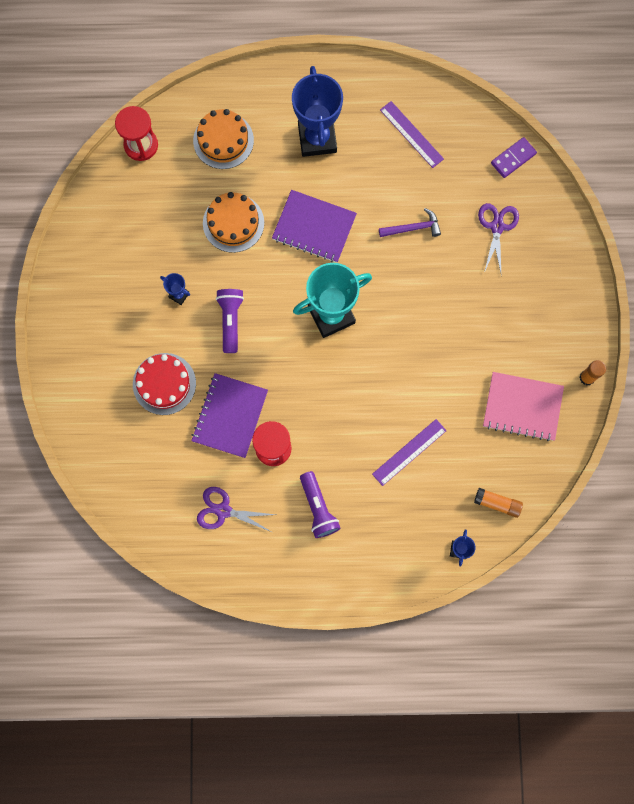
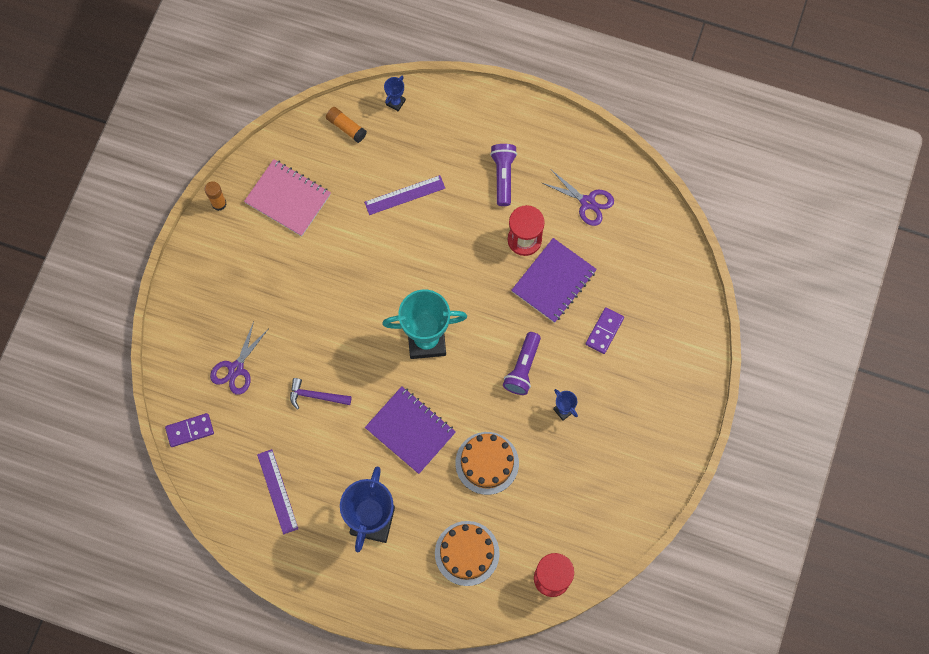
camera: 160 degrees left, 5 degrees down
(164, 384) = (604, 331): red cake -> purple domino

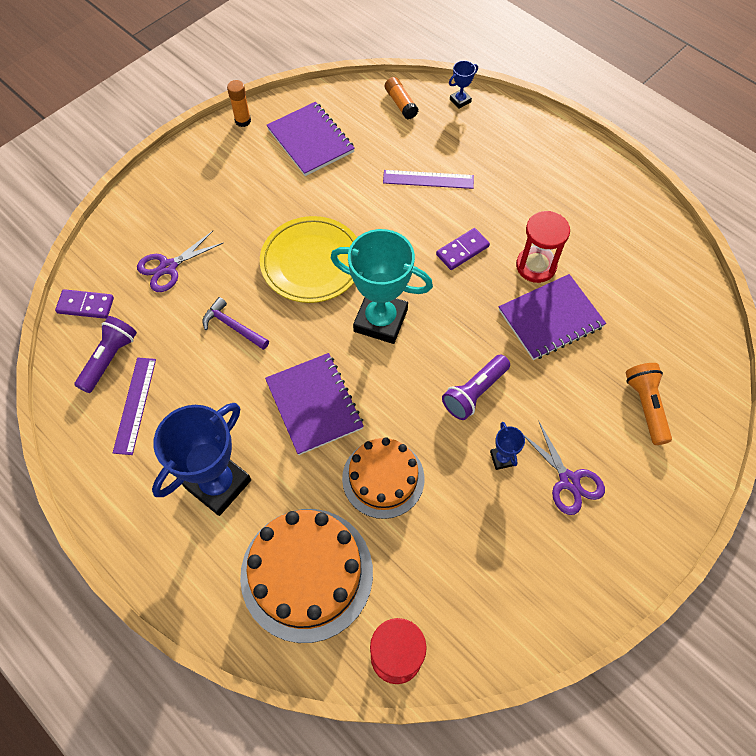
camera: 25 degrees right, 10 degrees down
(288, 199) = (310, 140): pink notebook -> purple notebook
(348, 314) = (312, 263): none -> yellow plate
(467, 553) = (307, 573): orange cake -> orange cake, size x1.52
(503, 176) = (540, 200): purple flashlight -> purple flashlight (110, 359)
(587, 202) = (622, 257): purple scissors -> purple scissors (569, 480)
(604, 331) = (588, 393): purple domino -> purple domino (462, 250)
(649, 323) = (646, 406): none -> orange flashlight

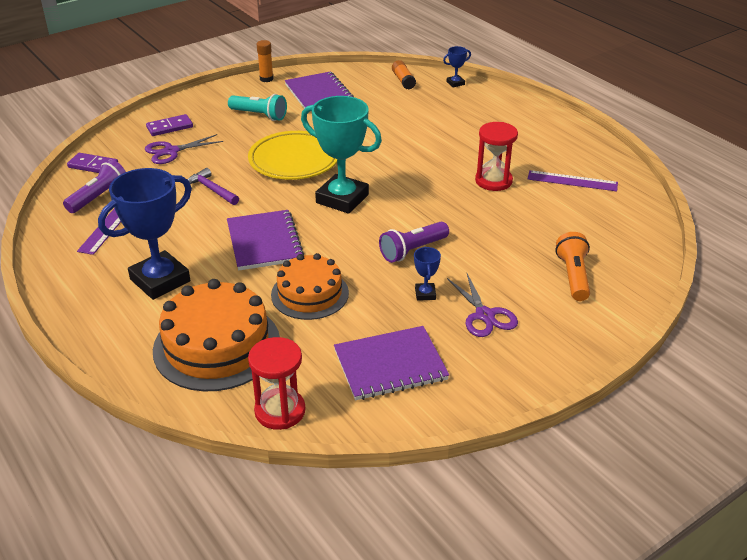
camera: 10 degrees right, 25 degrees down
(252, 189) = (259, 115): none -> turquoise flashlight
(428, 179) = (412, 123): purple ruler -> purple ruler (572, 181)
(462, 250) = (429, 166): purple domino -> purple domino (170, 127)
(550, 318) = (497, 213): purple notebook -> purple notebook (390, 365)

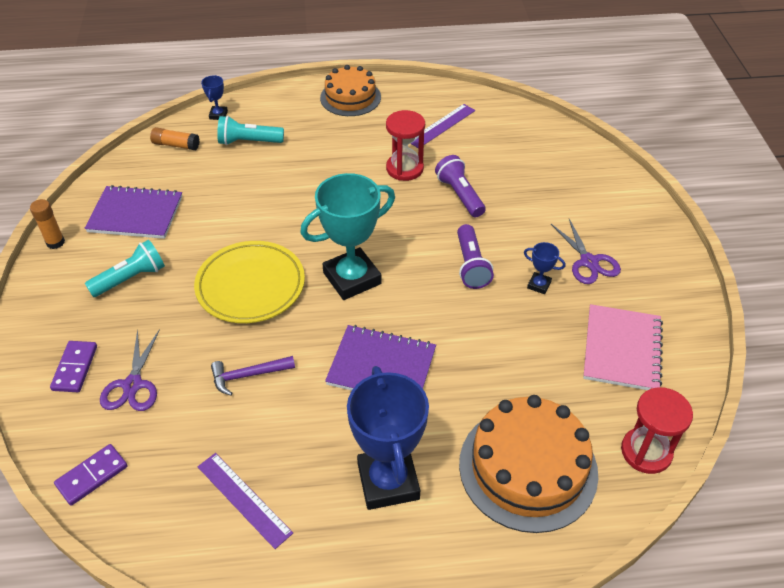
camera: 60 degrees left, 10 degrees up
(99, 197) = (173, 490): purple flashlight -> purple flashlight (460, 195)
(310, 294) = (490, 364): orange cake -> orange cake (350, 97)
(390, 365) = (621, 349): purple notebook -> pink notebook
(441, 105) = (248, 142): none -> turquoise flashlight
(484, 315) = (589, 262): purple scissors -> purple scissors turned 60 degrees clockwise
(573, 276) = (569, 189): orange flashlight -> none

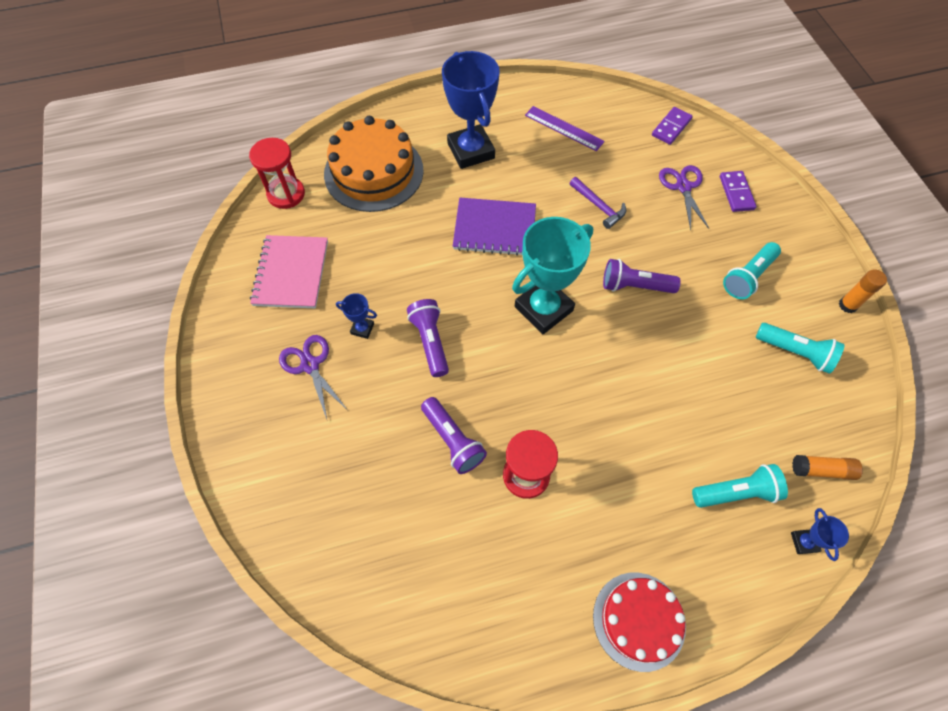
camera: 170 degrees right, 15 degrees up
(135, 214) = (795, 352): purple notebook -> turquoise flashlight
(248, 375) = (599, 206): purple hammer -> purple hammer turned 75 degrees clockwise
(251, 286) = (634, 286): yellow plate -> purple flashlight
(350, 97) = (639, 620): orange cake -> red cake
(441, 126) = (493, 574): purple ruler -> none

